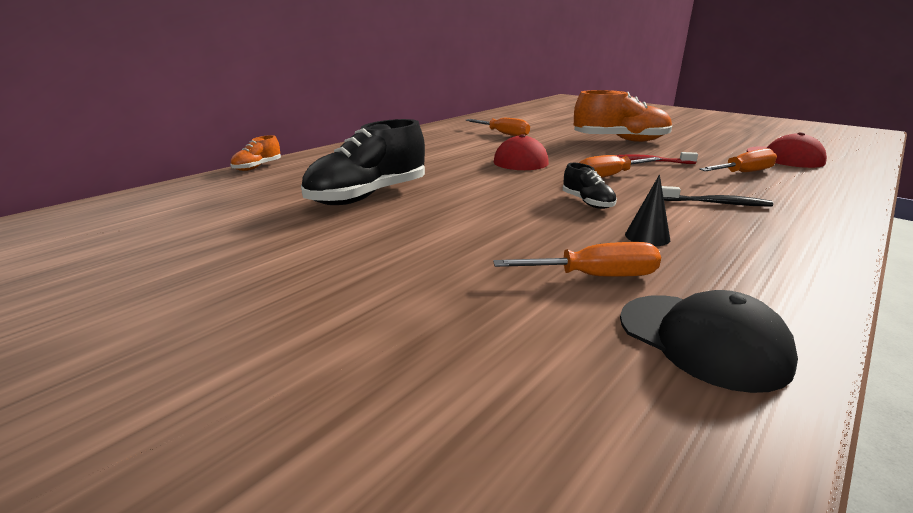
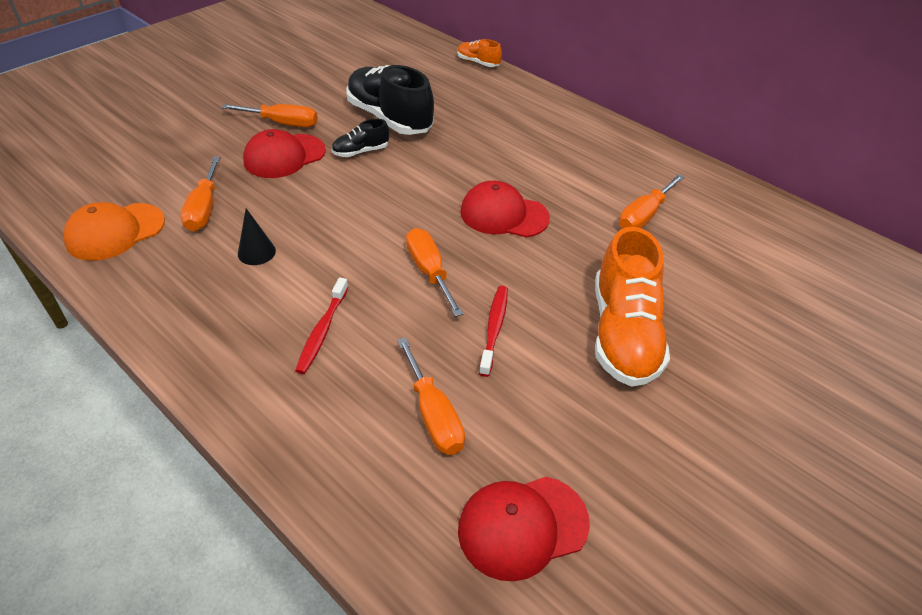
camera: 90 degrees right, 20 degrees up
(371, 249) = (283, 123): none -> orange screwdriver
(455, 240) = (284, 156): none -> red cap
(587, 202) = (346, 236): black shoe -> black shoe (361, 152)
(702, 340) = (115, 232): black cap -> orange cap
(716, 203) = (322, 331): black toothbrush -> red toothbrush

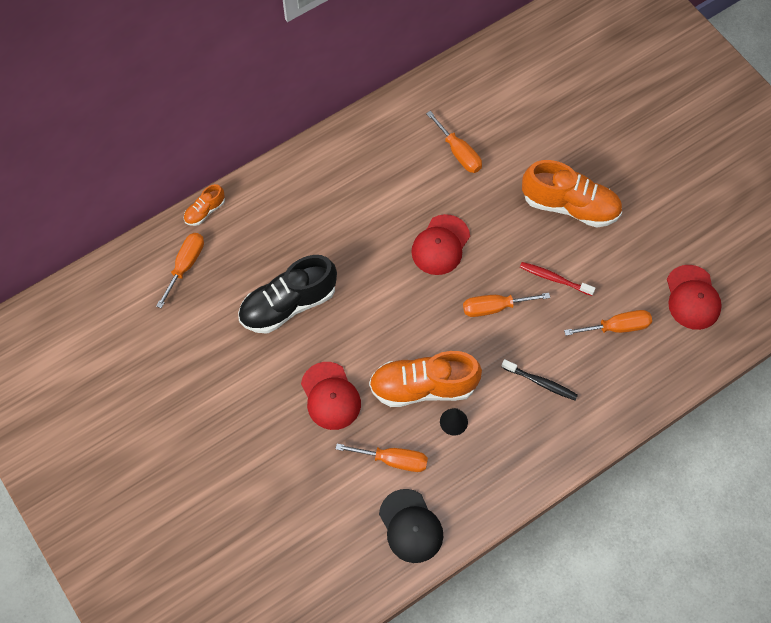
camera: 75 degrees left, 20 degrees up
(115, 232) = (411, 526): orange cap -> black cap
(283, 123) = (277, 395): orange screwdriver -> orange screwdriver (185, 265)
(303, 221) = (423, 387): none -> orange shoe
(322, 331) = (540, 382): red toothbrush -> black toothbrush
(361, 152) = (336, 334): black shoe -> none

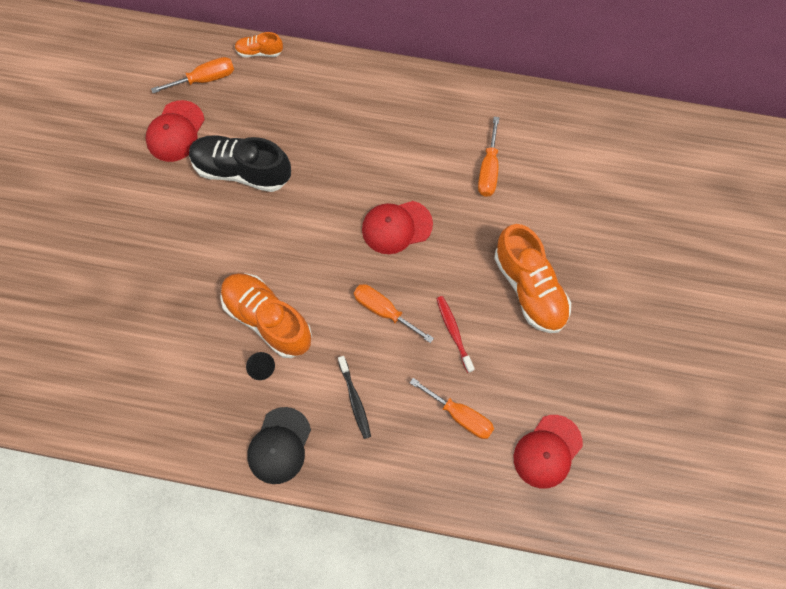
camera: 45 degrees right, 5 degrees up
(330, 396) = (198, 263): red cap -> red cap (175, 131)
(393, 460) = (188, 351): orange screwdriver -> none
(411, 526) = (148, 410): black cap -> black cap (279, 446)

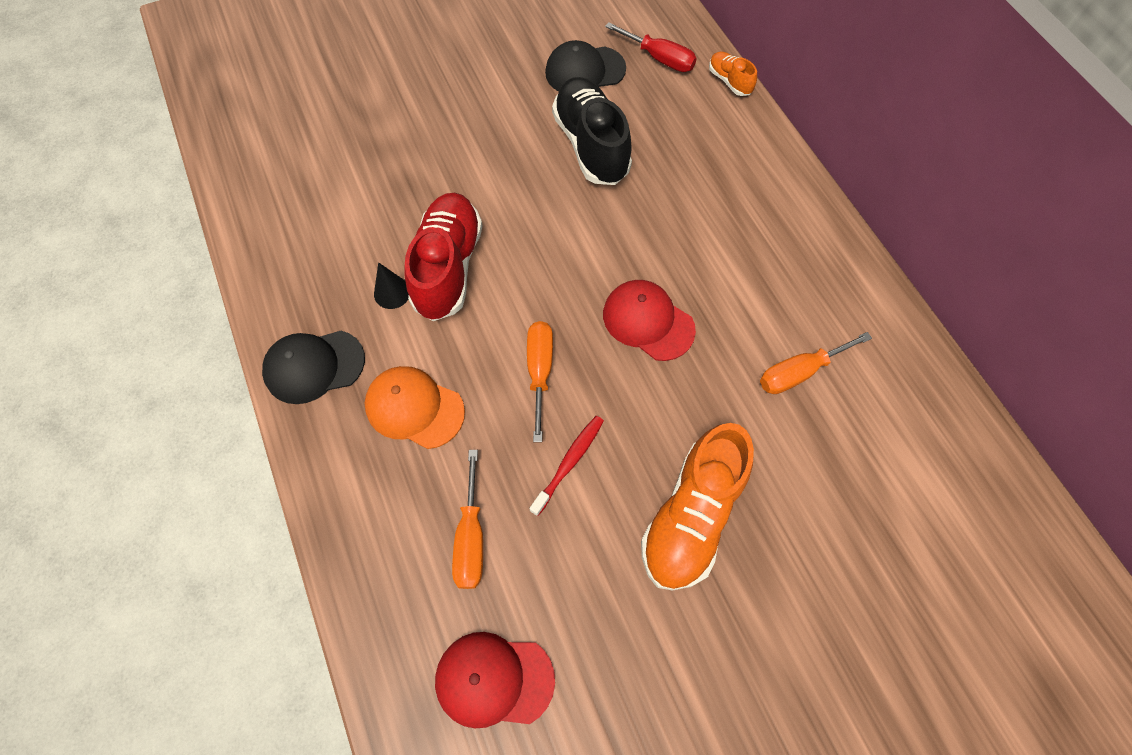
camera: 55 degrees right, 5 degrees down
(175, 131) = (585, 71): red cap -> black cap
(205, 79) = (659, 59): orange screwdriver -> red screwdriver
(267, 319) = (448, 267): orange shoe -> red shoe
(355, 400) = (414, 408): black toothbrush -> orange cap

